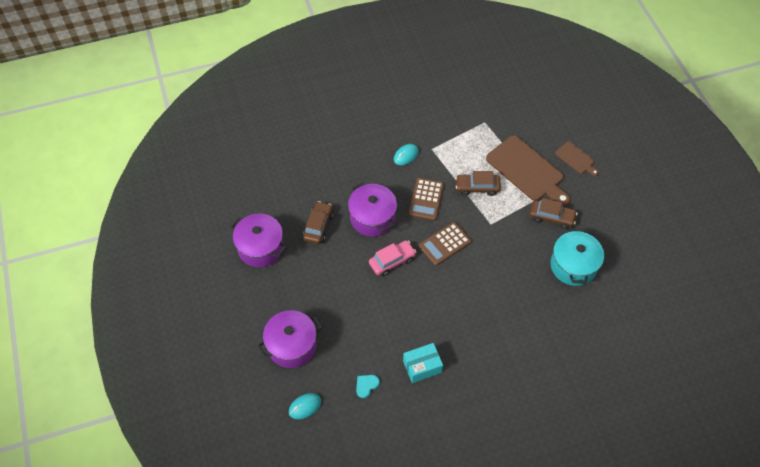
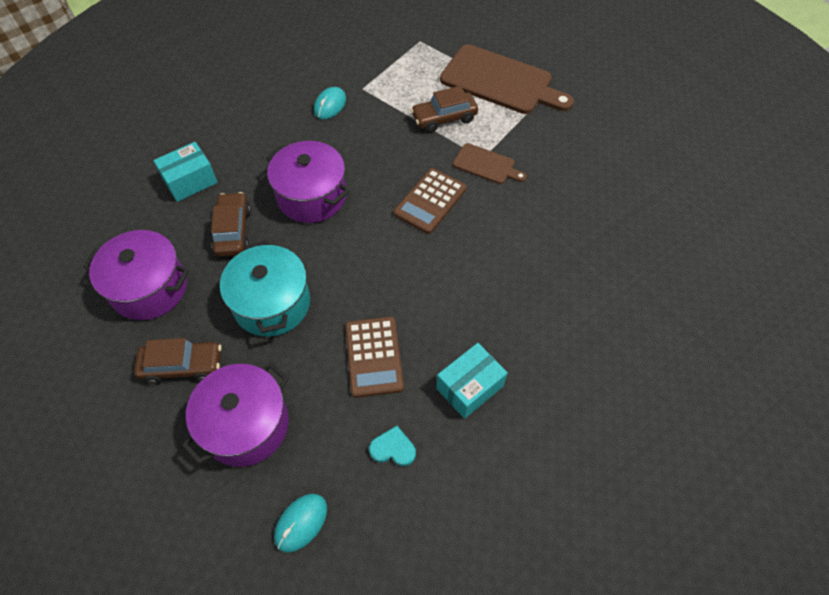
camera: 20 degrees left, 0 degrees up
(302, 184) = (190, 181): none -> turquoise box
(366, 385) = (393, 448): turquoise heart -> turquoise heart turned 75 degrees clockwise
(392, 261) = (362, 246): pink car -> none
(426, 199) = (380, 151): brown calculator -> brown calculator (374, 356)
(551, 217) = (559, 127): brown car -> brown car (182, 366)
(573, 266) = (617, 178): turquoise pot -> turquoise pot (272, 303)
(576, 159) = (555, 52): brown cutting board -> brown cutting board (486, 165)

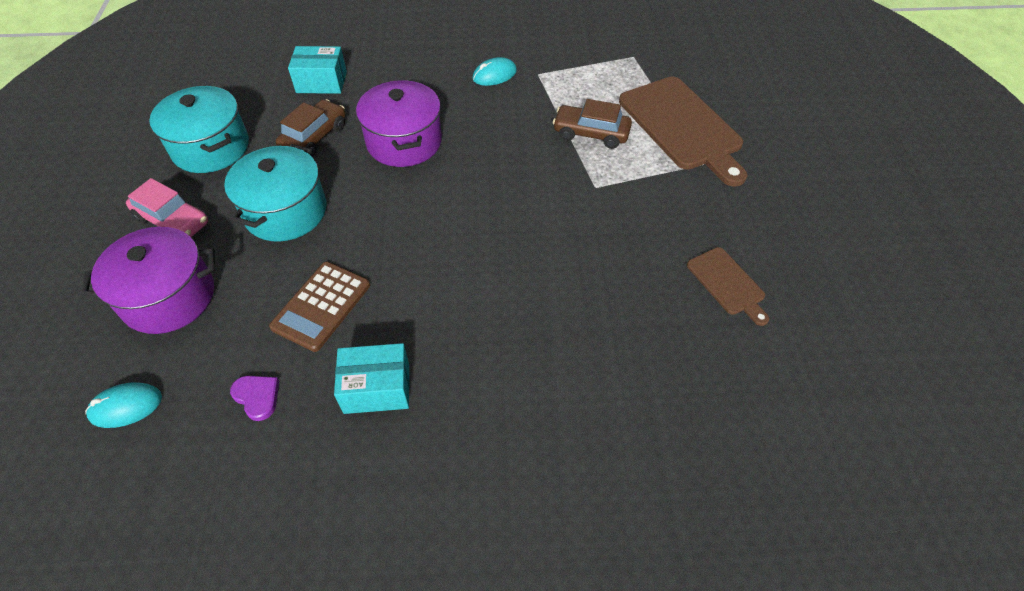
camera: 35 degrees right, 5 degrees down
(149, 288) = (211, 148): purple pot -> turquoise pot
(182, 366) = (173, 221): brown car -> pink car
(393, 448) = (257, 397): turquoise heart -> purple heart
(430, 201) = (505, 200): brown calculator -> none
(486, 165) = (593, 195): brown cutting board -> brown cutting board (727, 283)

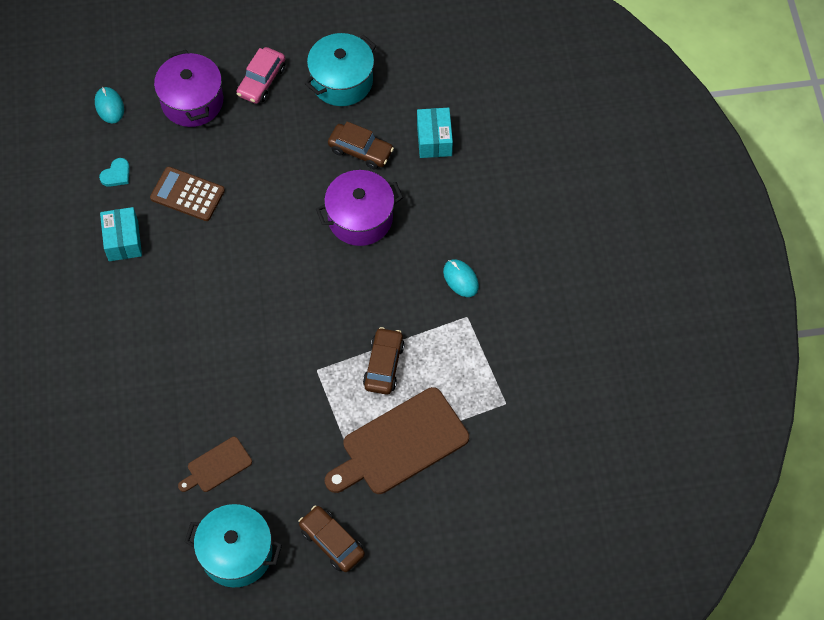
camera: 85 degrees right, 10 degrees up
(257, 397) = (116, 174): purple heart -> turquoise heart
(285, 211) = (275, 151): turquoise pot -> turquoise pot (236, 553)
(804, 184) = (332, 542): none -> brown car

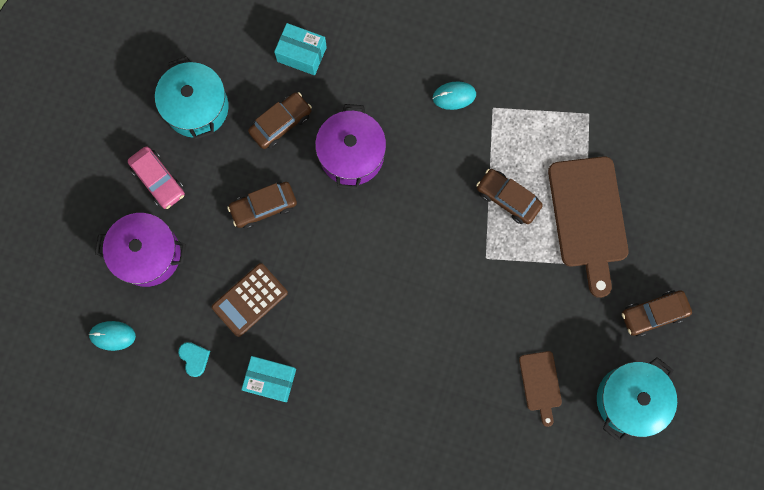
camera: 65 degrees left, 15 degrees up
(276, 170) = (264, 207): none -> brown car

